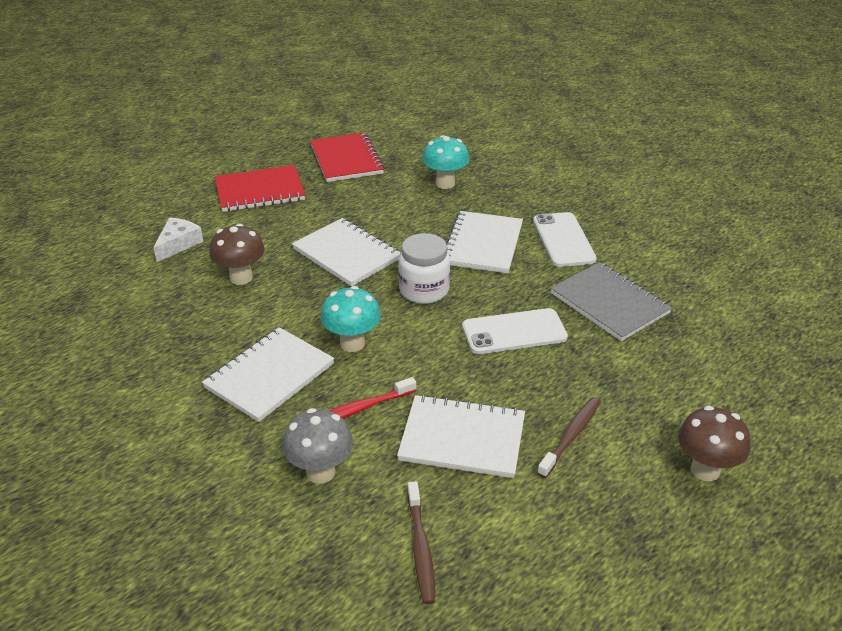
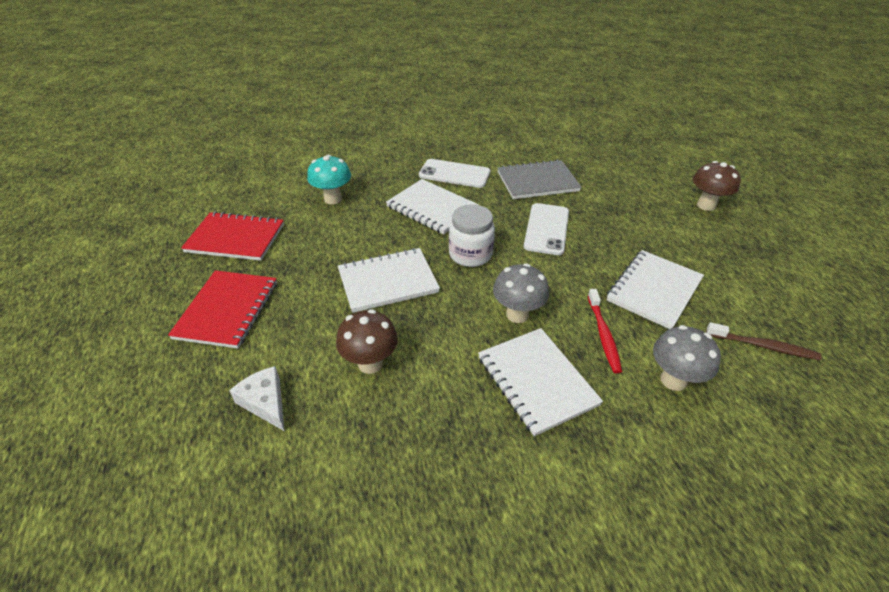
camera: 65 degrees left, 5 degrees up
(352, 343) = (517, 314): turquoise mushroom -> grey mushroom
(570, 436) = (664, 242): brown toothbrush -> none

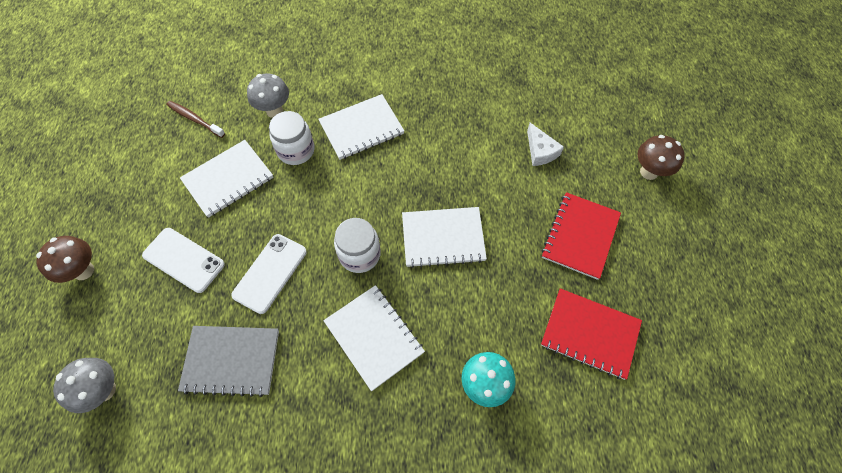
camera: 165 degrees left, 20 degrees up
(370, 363) = (469, 164): brown mushroom -> brown mushroom (649, 172)
(454, 174) = (324, 405): white phone -> white phone (183, 260)
(517, 314) = (349, 181): grey mushroom -> grey mushroom (104, 390)
(536, 381) = (361, 128): white notebook -> white notebook turned 75 degrees clockwise
(603, 335) = (296, 150): red toothbrush -> white jar

